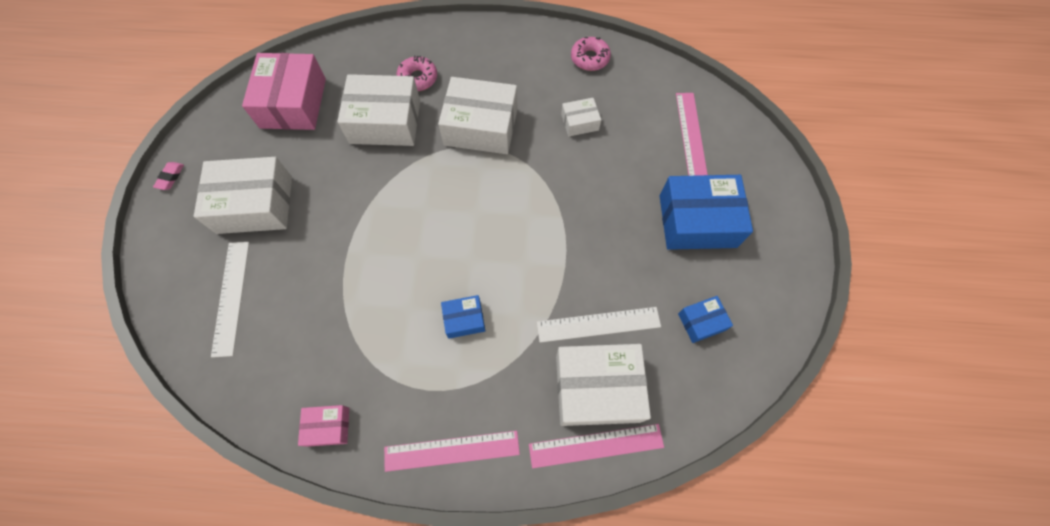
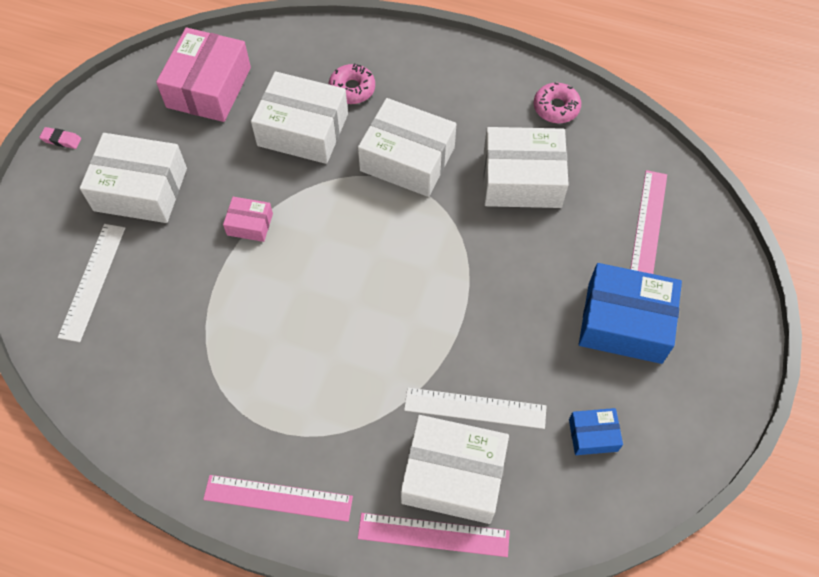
camera: 15 degrees right, 5 degrees down
(170, 177) = (61, 140): pink eraser -> pink eraser turned 75 degrees clockwise
(328, 426) = (157, 439): pink box -> pink box (250, 224)
(464, 319) = (329, 365): blue box -> none
(580, 122) = (522, 179): white box -> white box, size x2.03

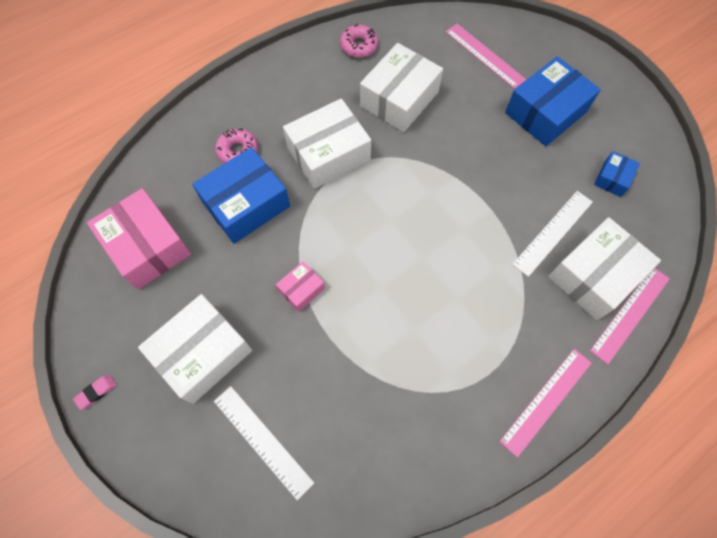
camera: 55 degrees left, 5 degrees up
(303, 130) = (246, 204): white box -> blue box

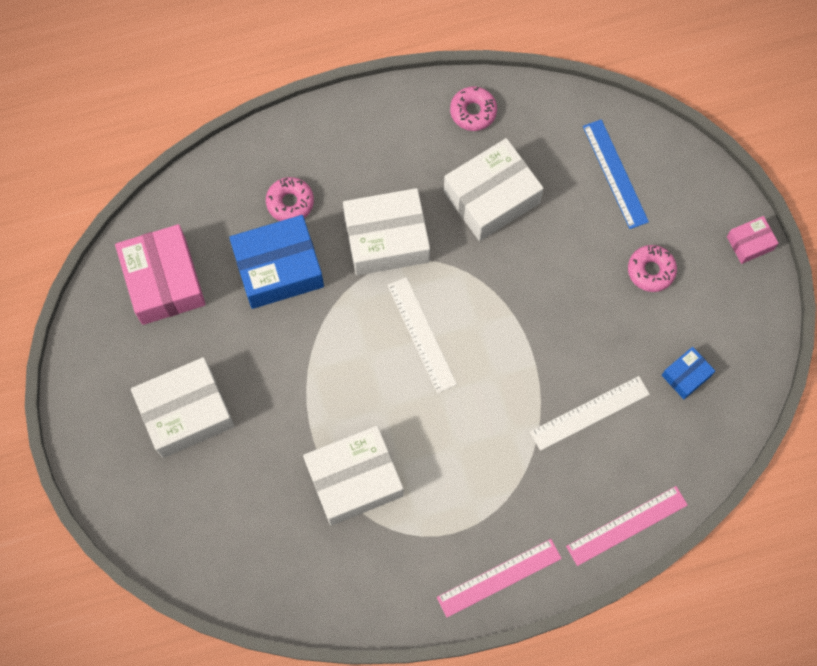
camera: 20 degrees right, 5 degrees up
(96, 392) = (76, 414): pink eraser -> none
(262, 441) = (216, 516): white ruler -> white ruler (421, 334)
(301, 289) = (303, 382): pink box -> pink box (750, 243)
(484, 55) = (615, 174): pink ruler -> blue ruler
(545, 112) = (651, 270): blue box -> pink donut
(594, 275) = (610, 474): white box -> white box (354, 479)

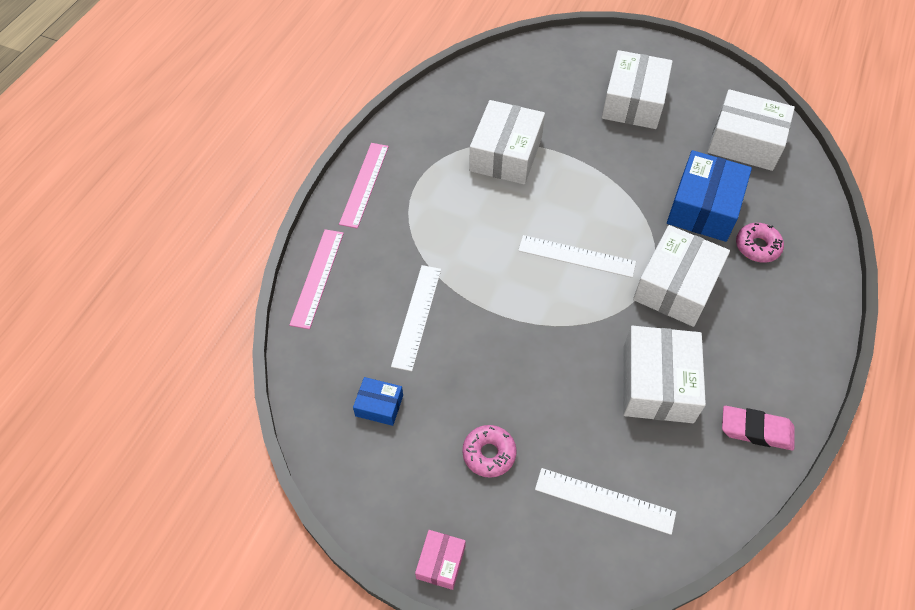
camera: 130 degrees right, 15 degrees down
(164, 281) = (745, 142): pink box -> white box
(473, 112) = (756, 430): pink donut -> pink eraser
(615, 174) = (604, 500): blue ruler -> white ruler
(686, 375) = (379, 405): blue box -> blue box turned 75 degrees counterclockwise

